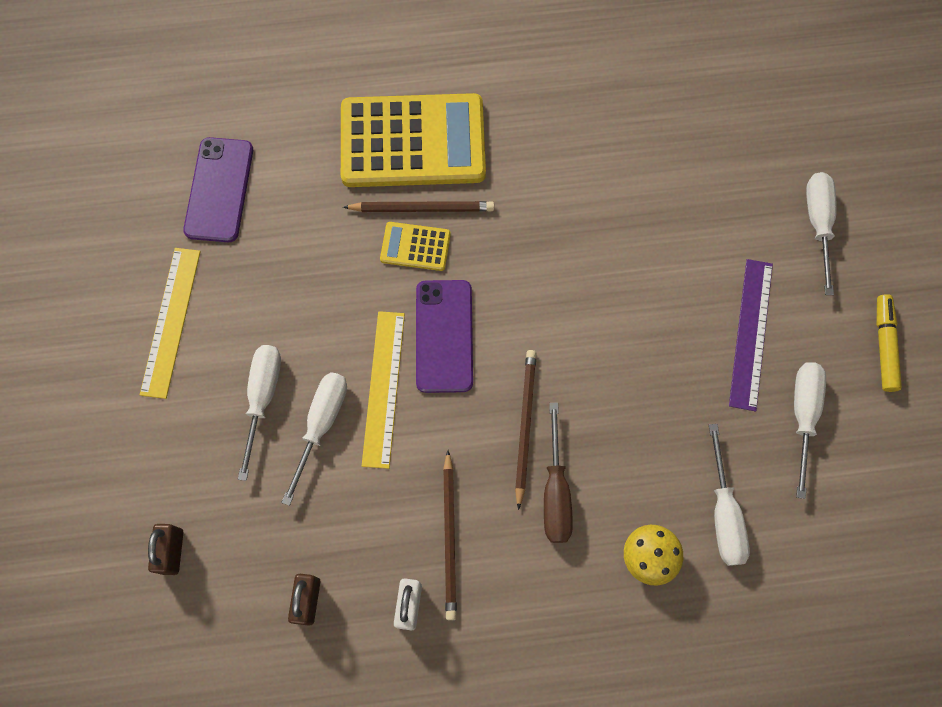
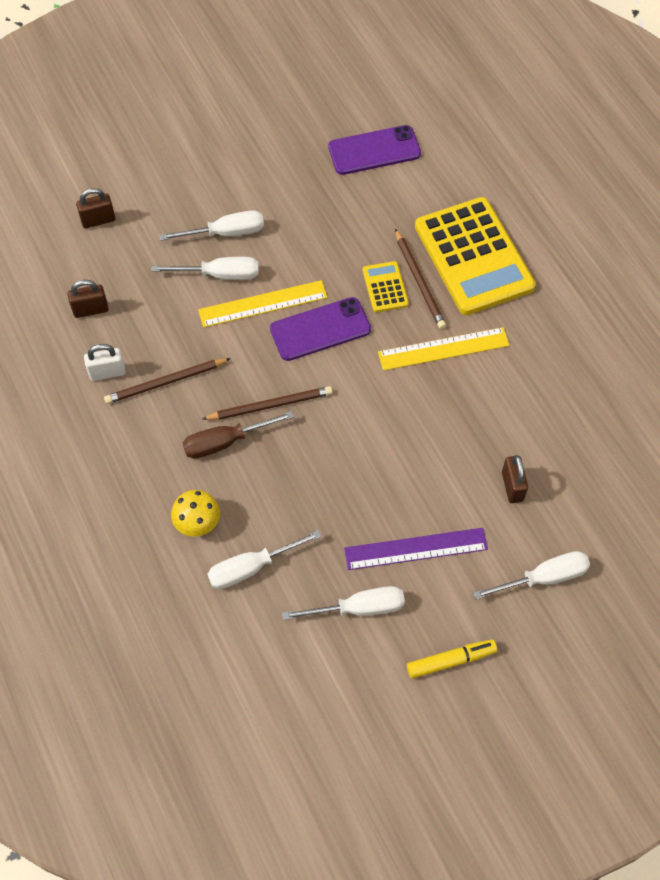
camera: 70 degrees right, 10 degrees down
(171, 321) = (260, 159): yellow ruler -> yellow ruler (443, 349)
(708, 213) = (512, 486): none -> brown padlock

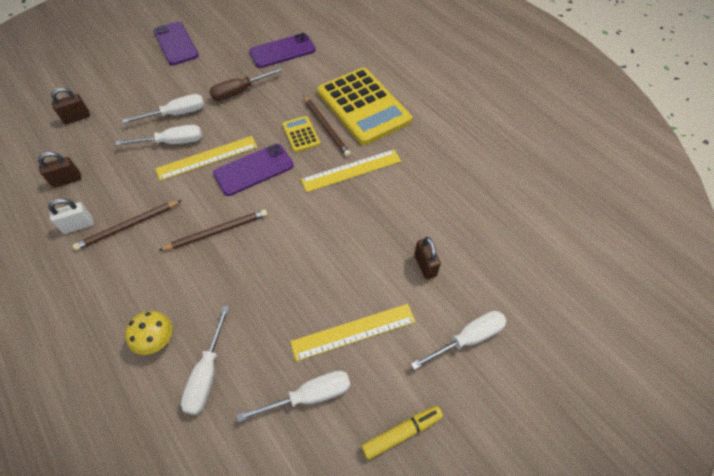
camera: 10 degrees left, 5 degrees down
(225, 442) = (180, 266): brown screwdriver -> brown screwdriver (239, 92)
(227, 117) = (176, 43): none -> purple phone
(251, 568) = (207, 374): white screwdriver -> white screwdriver turned 45 degrees counterclockwise
(416, 549) = (353, 331): purple ruler -> yellow ruler

